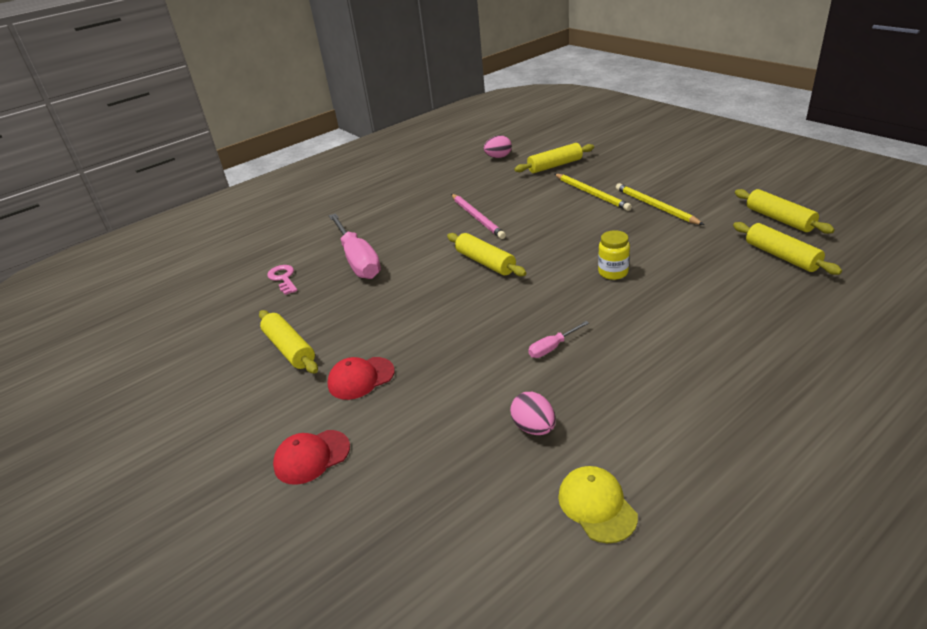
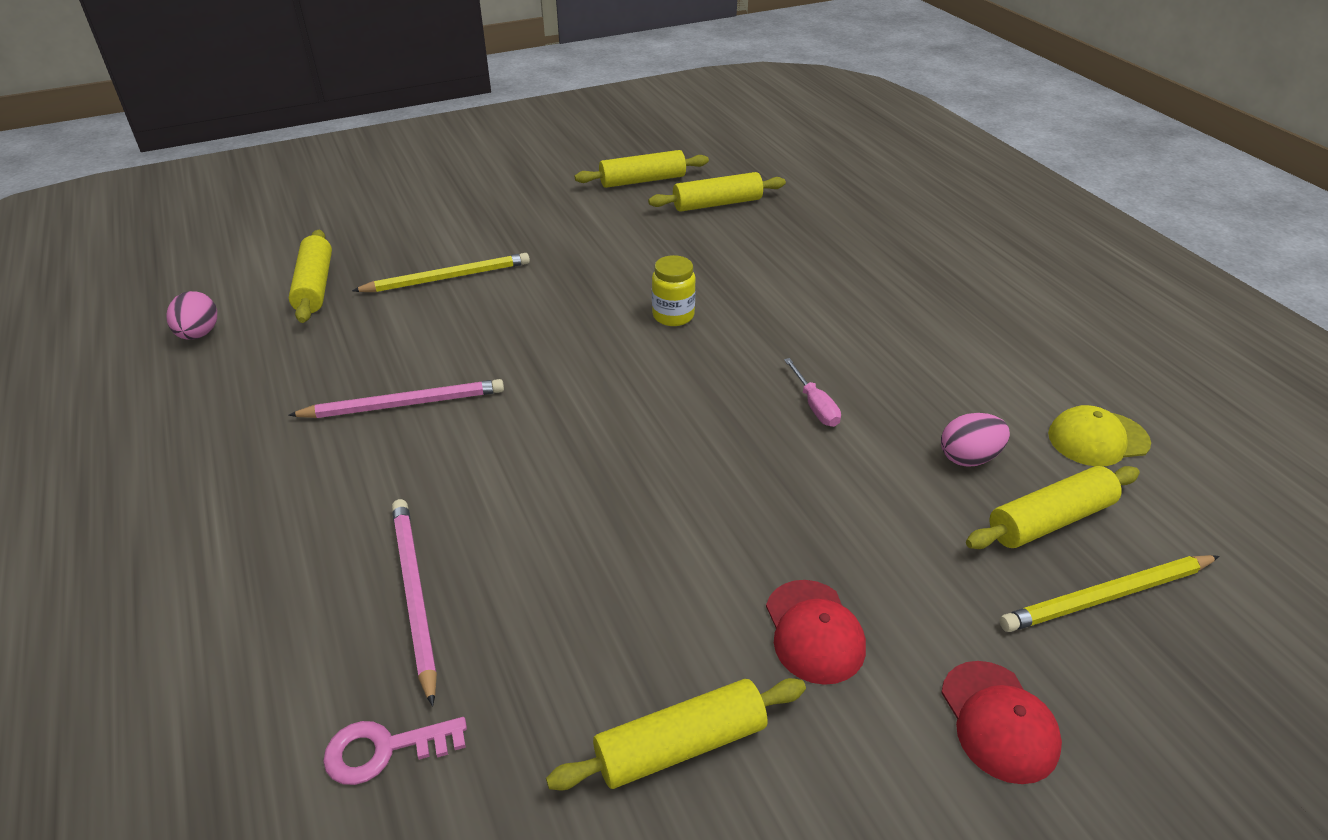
camera: 80 degrees left, 5 degrees up
(358, 260) = (414, 595): pink screwdriver -> pink pencil
(485, 262) = (559, 423): yellow rolling pin -> yellow rolling pin (1050, 520)
(655, 207) = (538, 241): yellow pencil -> yellow pencil (1107, 596)

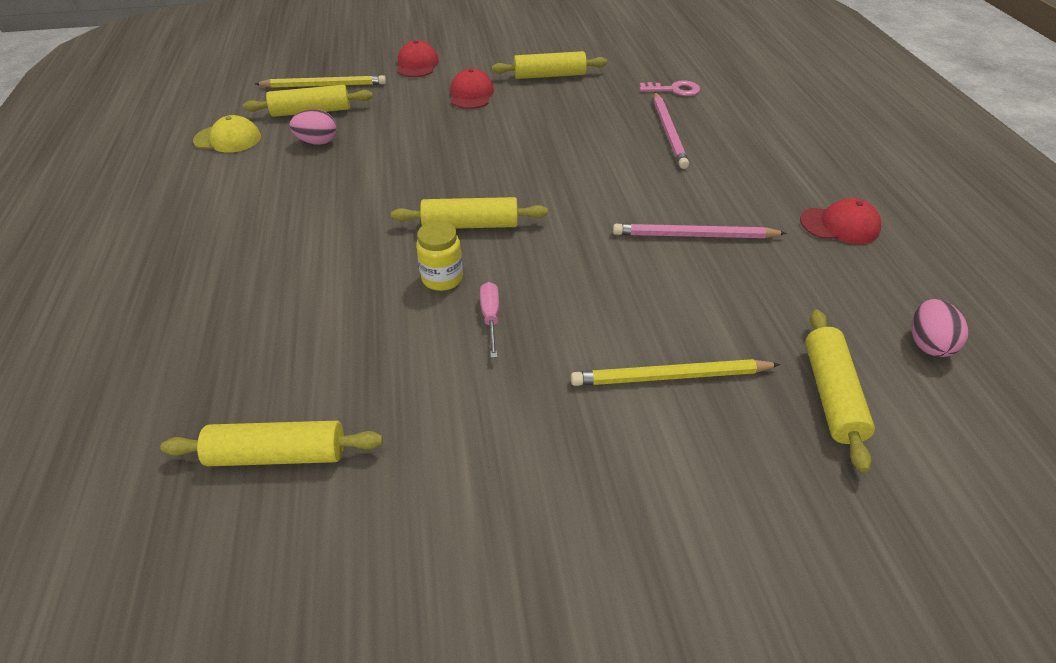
camera: 165 degrees left, 5 degrees up
(205, 451) = (840, 225): none -> red cap
(642, 180) = (349, 551): yellow rolling pin -> yellow rolling pin (470, 225)
(815, 405) = (383, 184): pink screwdriver -> pink screwdriver (490, 318)

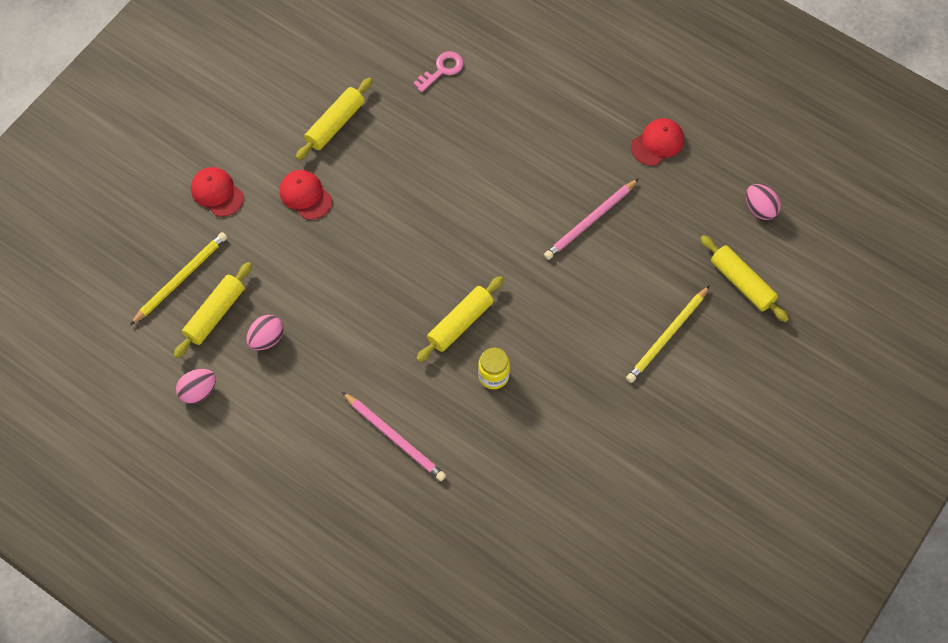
camera: 45 degrees left, 20 degrees up
(228, 139) = (198, 391): yellow cap -> pink egg
(278, 454) = (546, 537): yellow rolling pin -> none
(490, 318) = (549, 378): pink screwdriver -> none
(668, 132) = (485, 127): pink pencil -> pink pencil (394, 437)

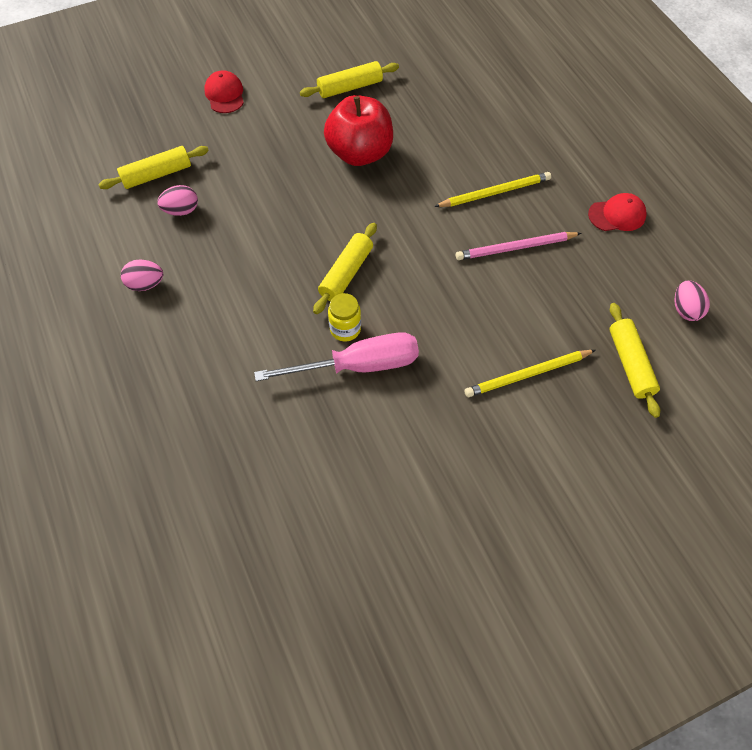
camera: 30 degrees right, 5 degrees down
(180, 279) = (151, 139): yellow pencil -> yellow pencil (494, 192)
(198, 391) = (100, 223): pink egg -> pink egg (145, 284)
(305, 195) = (290, 125): red cap -> none
(392, 193) = (360, 153): none -> red apple
(394, 437) = (225, 336): pink pencil -> none
(442, 69) = (462, 86): pink key -> none
(460, 323) = (346, 273): yellow rolling pin -> yellow rolling pin turned 45 degrees counterclockwise
(525, 403) = (358, 365): none -> pink screwdriver

